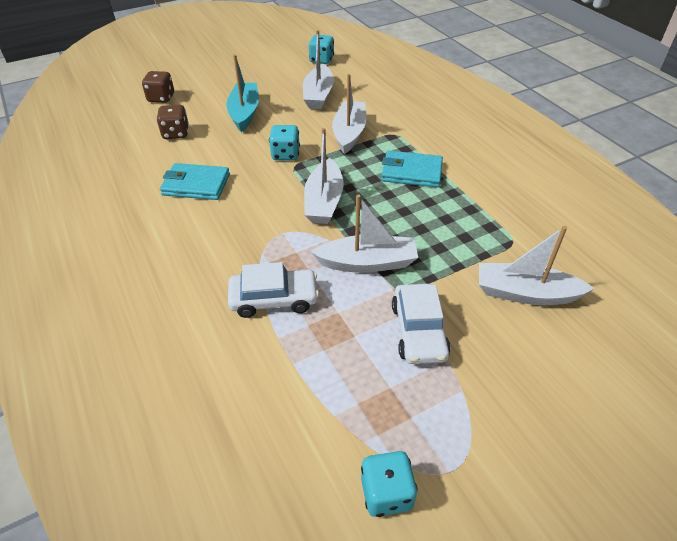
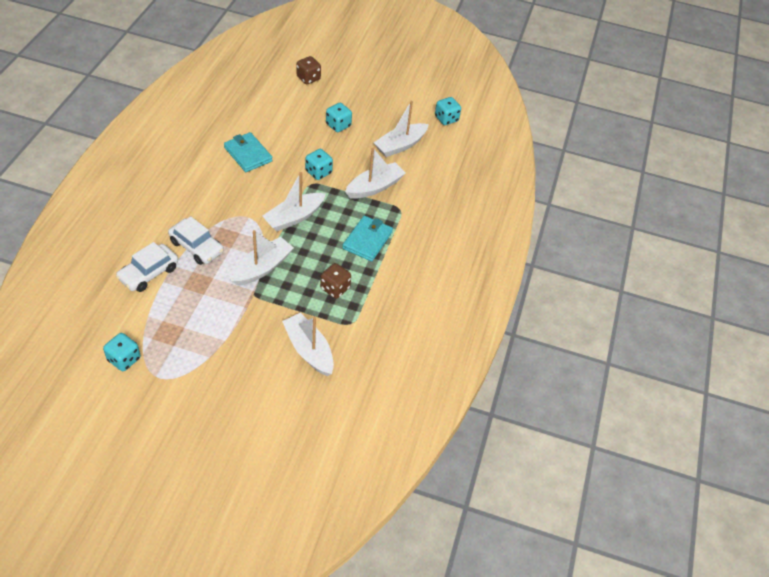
camera: 40 degrees right, 5 degrees up
(176, 133) = (282, 111): brown dice -> brown dice (335, 288)
(244, 113) = (338, 125): turquoise boat -> turquoise dice
(367, 263) = (262, 268): white boat -> white boat turned 90 degrees counterclockwise
(411, 172) = (367, 240): turquoise wallet -> turquoise wallet turned 60 degrees clockwise
(419, 331) = (232, 318): white car -> white car (149, 273)

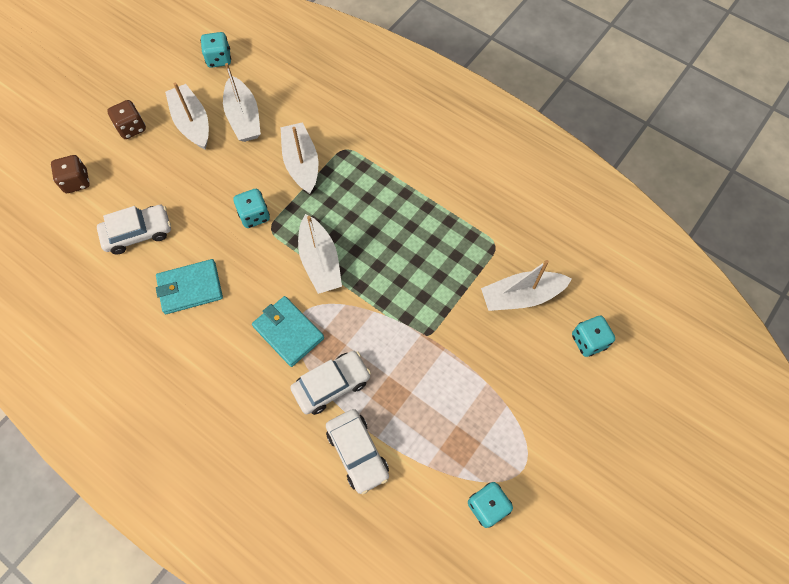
camera: 65 degrees left, 15 degrees up
(262, 268) = (389, 316): white boat -> white boat (192, 123)
(281, 118) = (138, 233): none -> white car
(335, 288) = (442, 247): brown dice -> brown dice (131, 128)
(338, 125) = (181, 172): turquoise dice -> turquoise dice (588, 341)
(367, 240) = (381, 195): turquoise wallet -> turquoise wallet (288, 332)

